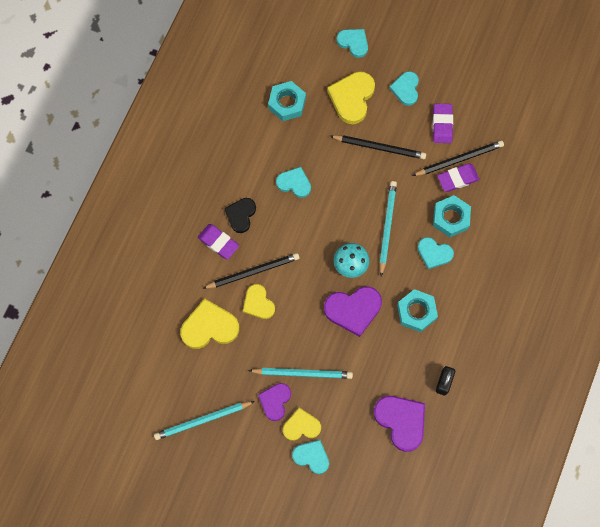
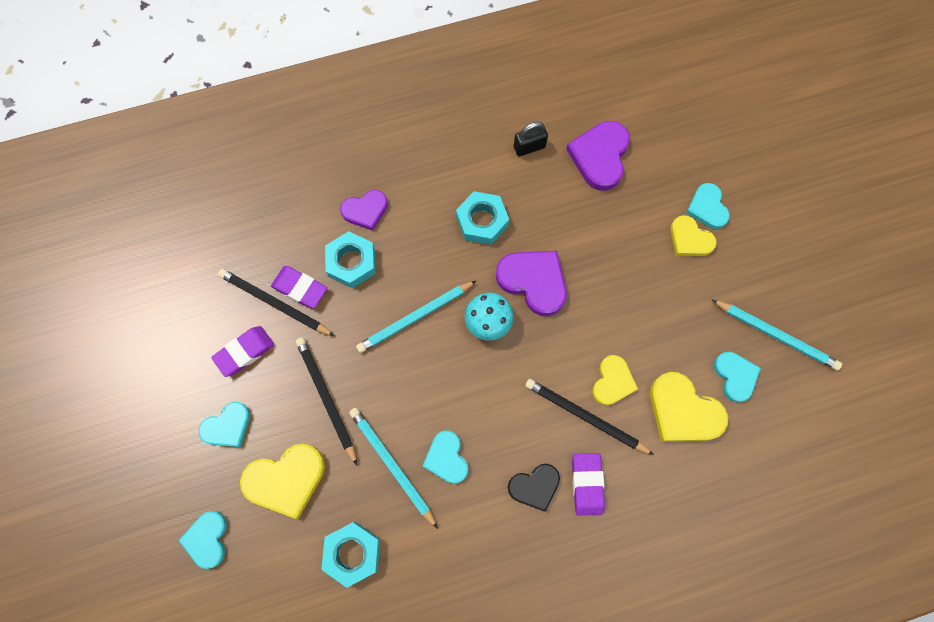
camera: 130 degrees left, 0 degrees up
(275, 401) = (691, 282): purple heart -> purple heart (365, 210)
(302, 373) = (640, 279): turquoise pencil -> turquoise pencil (392, 465)
(434, 253) = (405, 250): turquoise heart -> turquoise heart (735, 376)

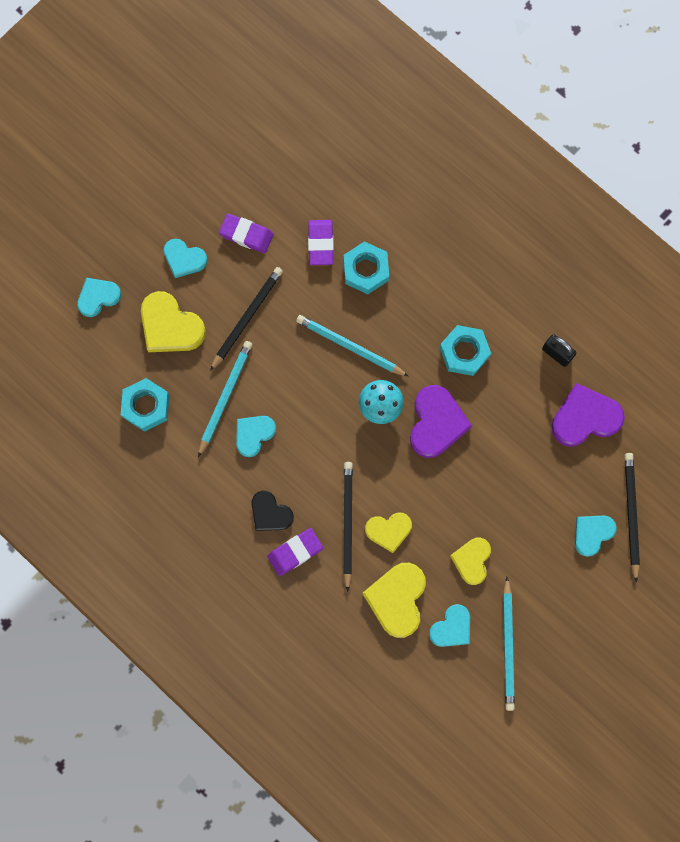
camera: 60 degrees right, 5 degrees up
(275, 303) = (297, 232): black pencil -> black pencil (630, 514)
(365, 210) = (416, 254): purple heart -> none
(690, 239) = (553, 532): yellow heart -> yellow heart (472, 560)

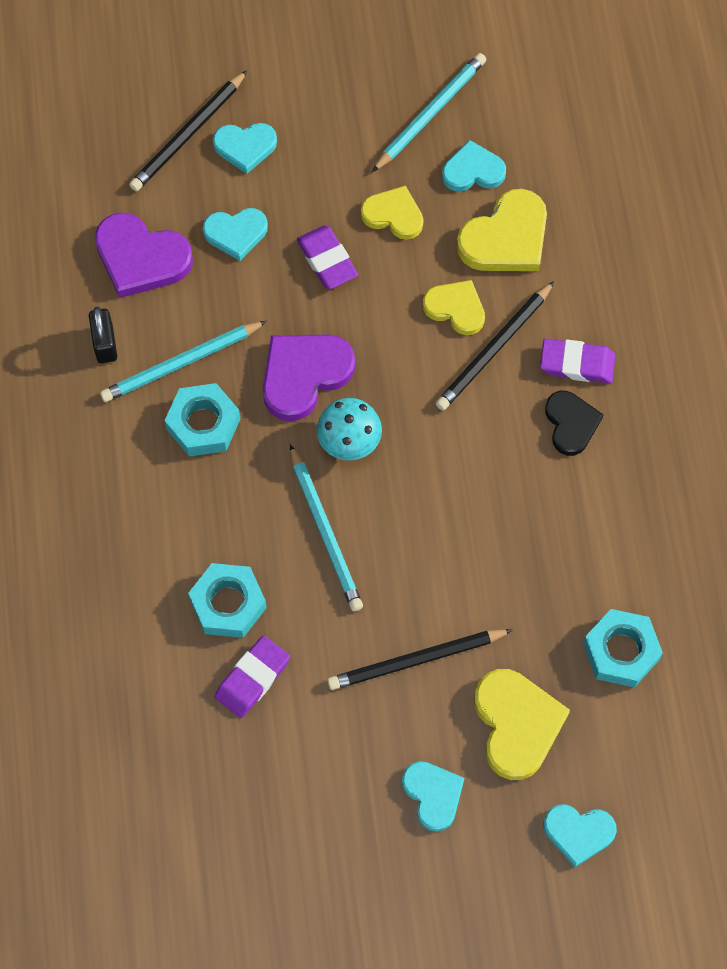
camera: 140 degrees left, 10 degrees down
(225, 397) = (518, 589): turquoise pencil -> turquoise pencil (181, 364)
(246, 235) = (332, 763): purple eraser -> purple eraser (327, 260)
(254, 434) = (520, 521): turquoise heart -> turquoise heart (236, 233)
(472, 560) = (393, 215): yellow heart -> yellow heart turned 120 degrees counterclockwise

